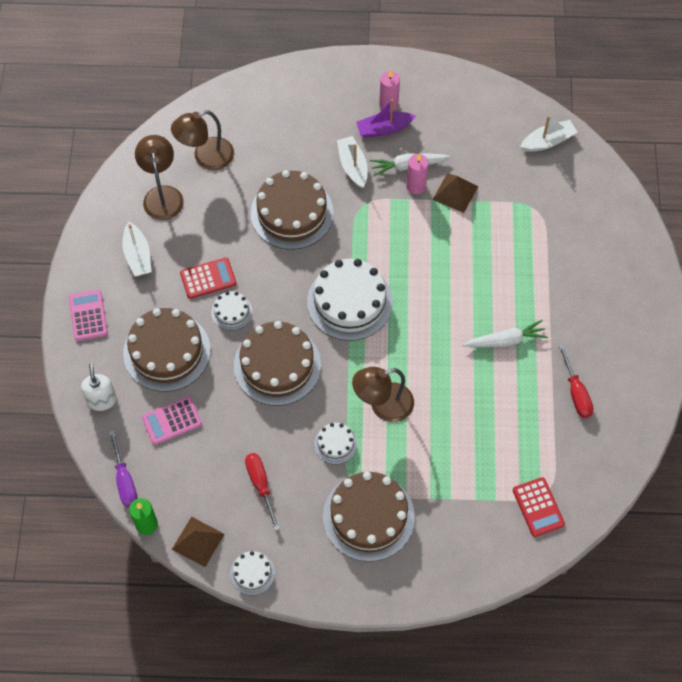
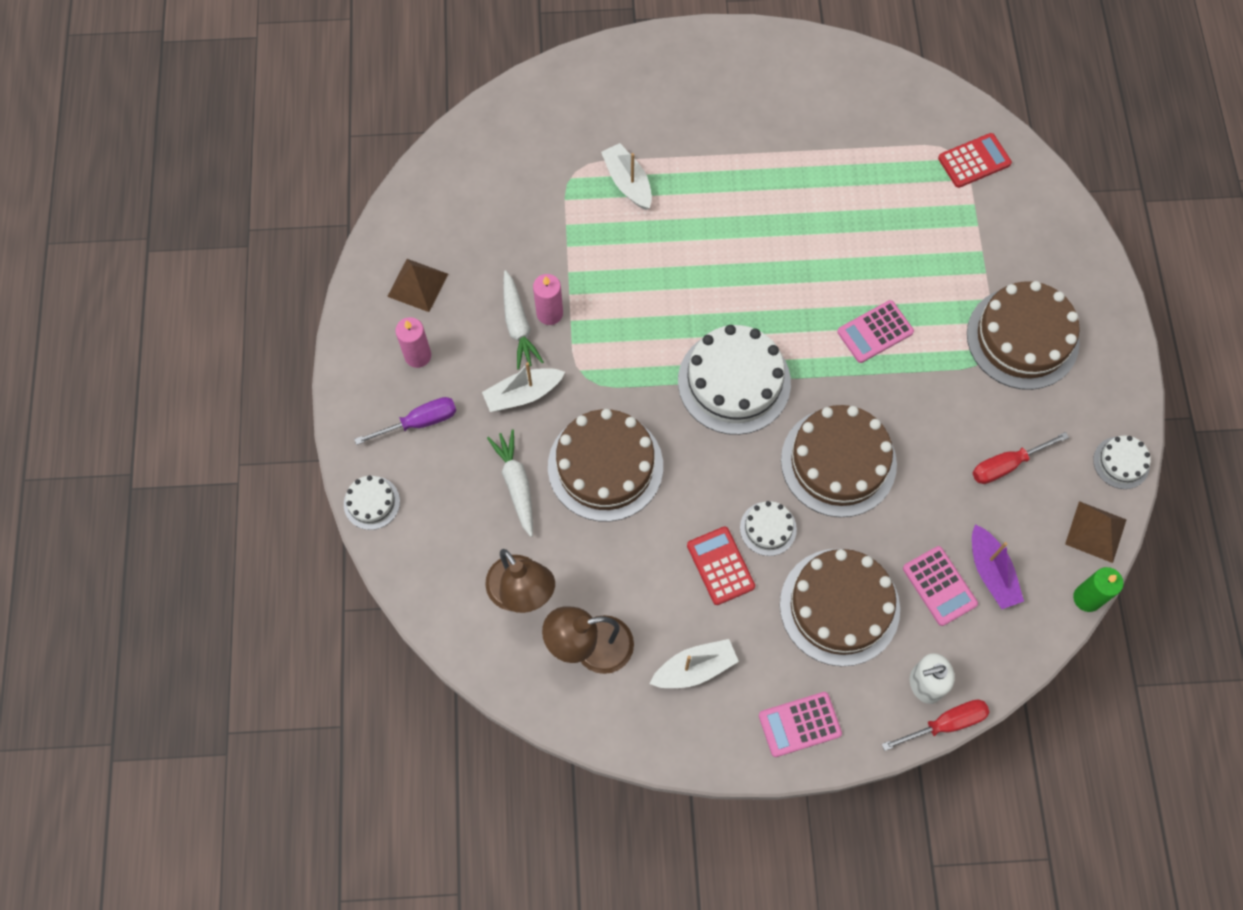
camera: 95 degrees left, 5 degrees up
(124, 480) = (1033, 635): purple screwdriver -> purple screwdriver (419, 422)
(335, 444) = (935, 382): white cake -> white cake (372, 503)
(383, 406) = (875, 332): brown lamp -> pink calculator
(384, 129) = (459, 359): purple boat -> purple boat (991, 572)
(455, 193) = (556, 266): brown pyramid -> brown pyramid (418, 285)
(505, 340) = (765, 200): white carrot -> white carrot (516, 484)
(548, 141) = (469, 161): white boat -> white boat (627, 182)
(576, 392) = (823, 125): red screwdriver -> red screwdriver (945, 724)

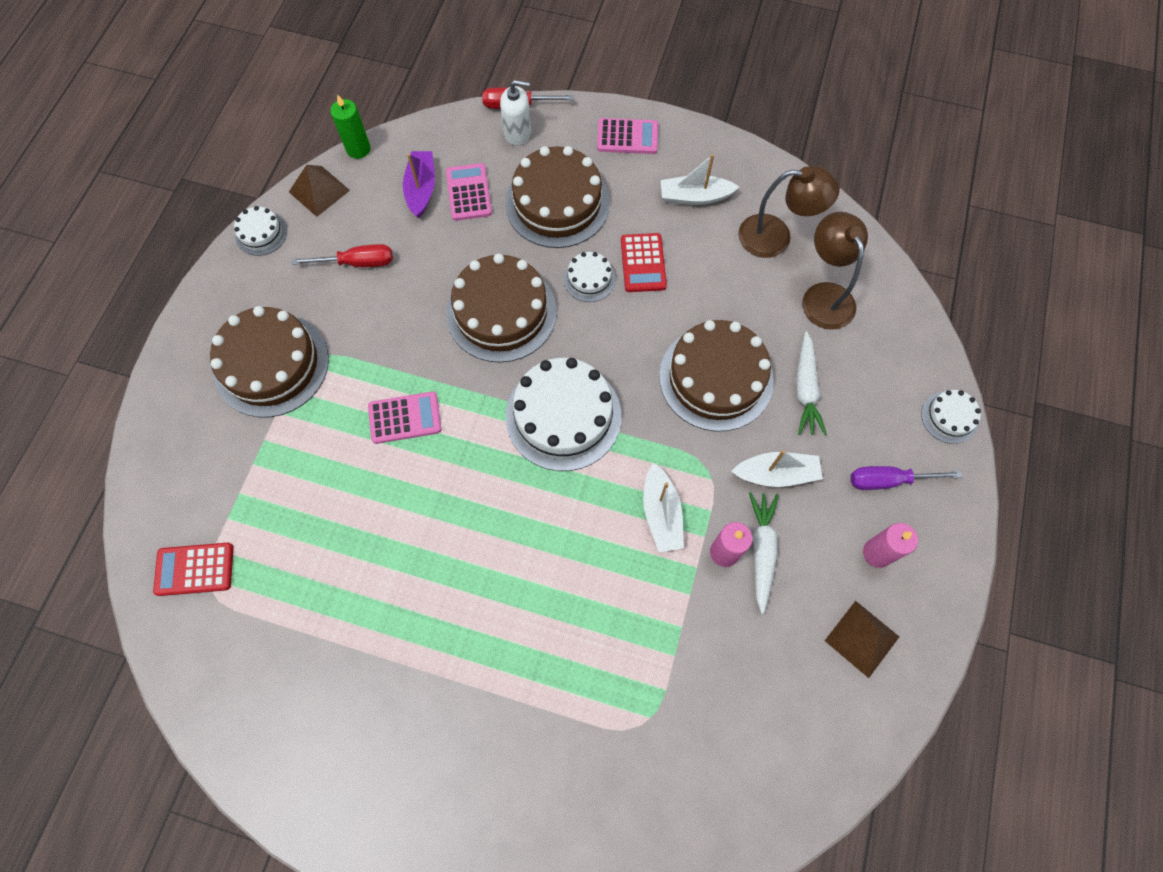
camera: 160 degrees left, 0 degrees up
(627, 182) = (585, 686): white boat -> white boat (661, 514)

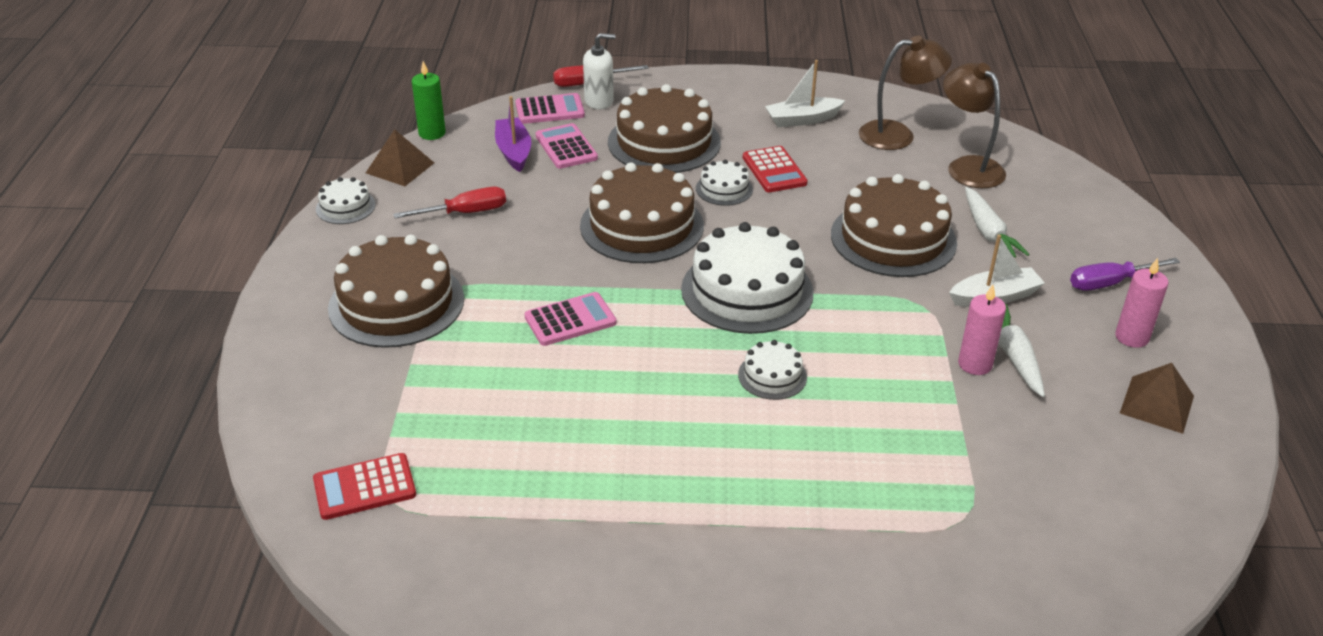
camera: 15 degrees left, 30 degrees down
(627, 137) = (713, 90): pink calculator -> pink calculator (550, 110)
(661, 514) = (892, 346): white boat -> none
(949, 417) = (1140, 230): white cake -> white cake (772, 376)

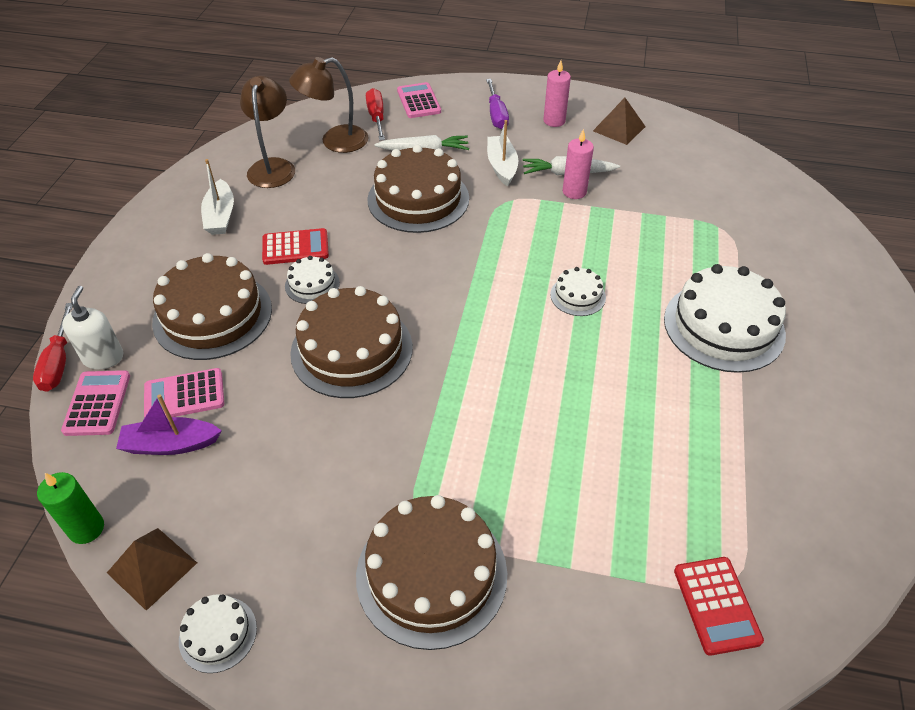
camera: 80 degrees left, 10 degrees up
(465, 213) = (278, 499): red screwdriver -> red screwdriver (376, 117)
(570, 320) = (487, 419): pink calculator -> pink calculator (419, 101)
(747, 291) = (467, 293): white cake -> white cake (724, 326)

